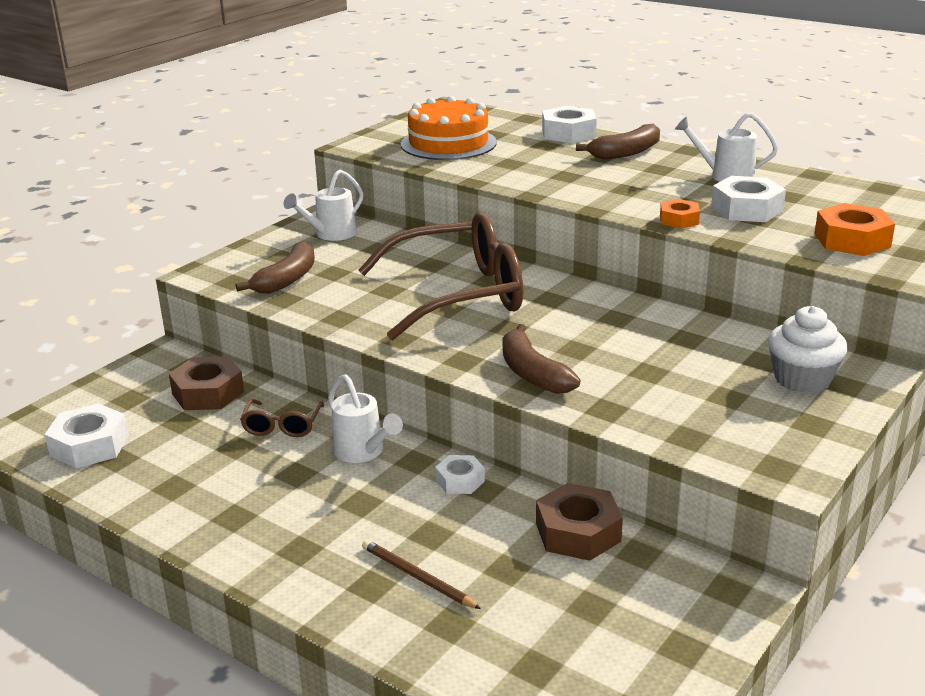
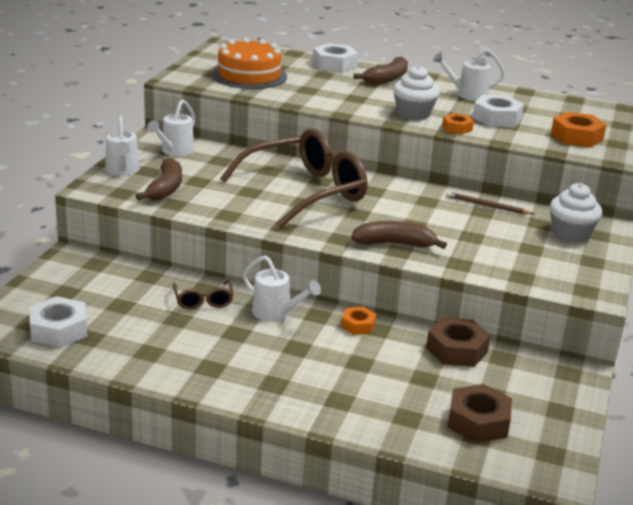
camera: 20 degrees left, 0 degrees up
(208, 393) = (127, 282): brown nut -> brown nut (478, 421)
(252, 255) = (122, 171): none -> white watering can
(417, 577) = (368, 391): brown pencil -> brown pencil (487, 206)
(460, 480) = (358, 325): white nut -> orange nut
(532, 373) = (394, 244): brown banana -> brown banana turned 135 degrees clockwise
(630, 198) = (413, 114): none -> white cupcake

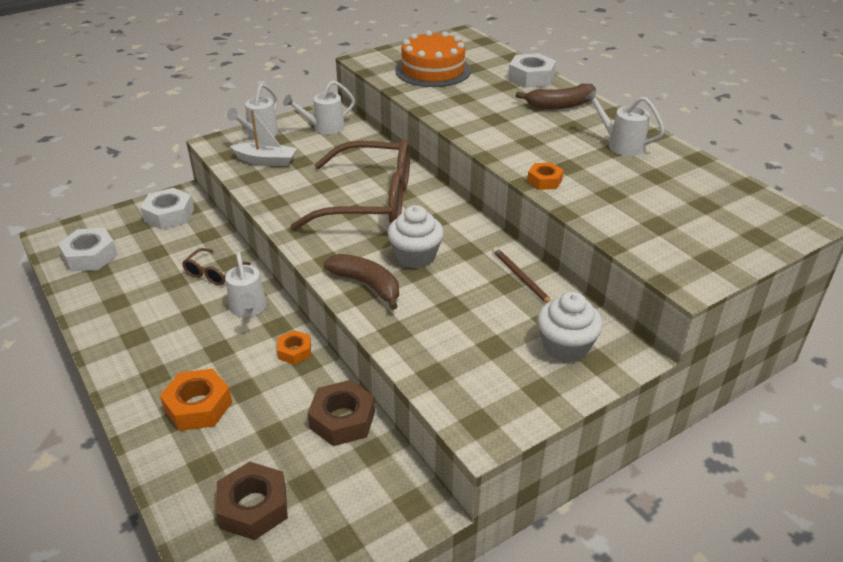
camera: 40 degrees right, 10 degrees up
(165, 189) = (266, 160): brown banana -> white boat
(413, 114) = (525, 151): white cupcake -> white cupcake (415, 256)
(496, 118) = (609, 182): white nut -> white nut (169, 215)
(576, 137) = (670, 234): orange nut -> orange nut (198, 406)

